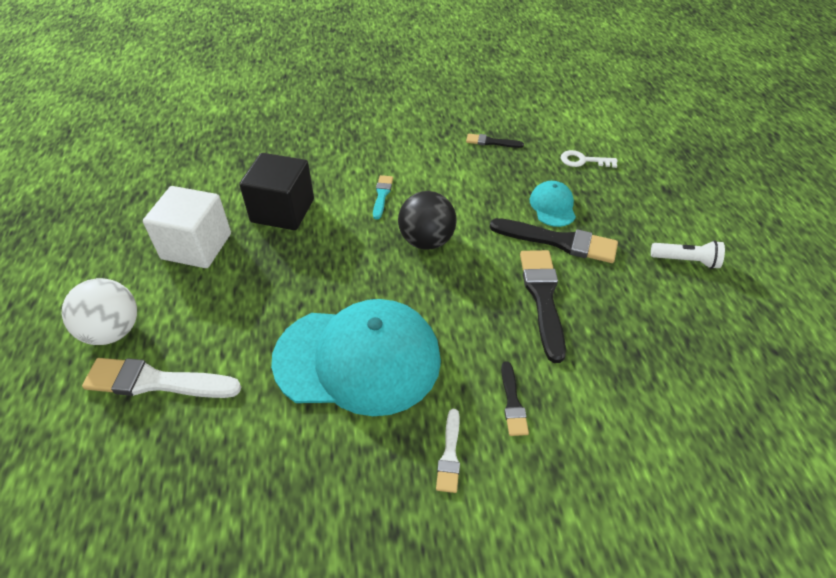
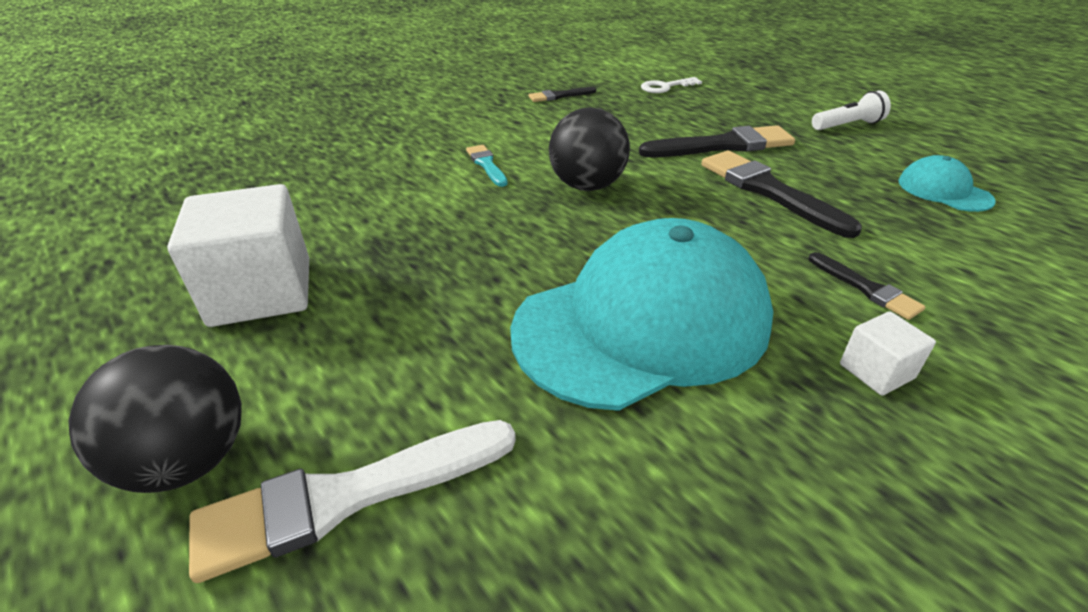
camera: 30 degrees left, 10 degrees down
(113, 331) = (189, 460): white ball -> black ball
(282, 210) = (366, 215): black cube -> none
(449, 454) = (876, 371): white brush -> white cube
(552, 206) = (681, 123): turquoise cap -> turquoise cap (943, 191)

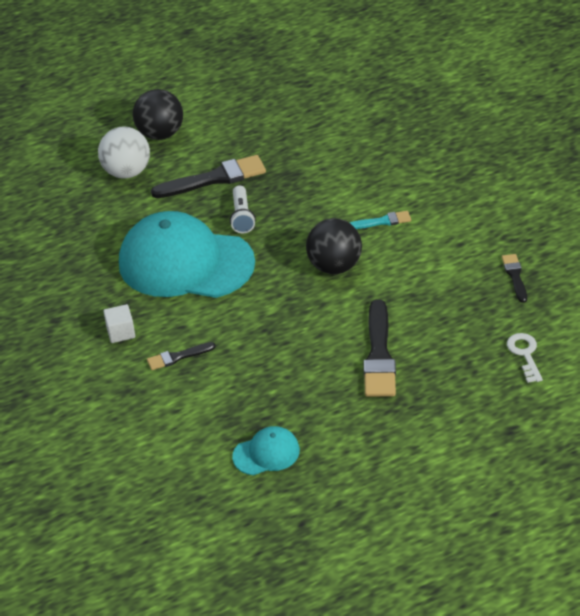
camera: 105 degrees right, 5 degrees up
(261, 292) = (261, 138): white cube -> none
(347, 497) = (127, 172): white brush -> white ball
(643, 323) = (185, 263): turquoise cap -> turquoise cap turned 120 degrees clockwise
(769, 191) = (298, 356): black brush -> black brush (214, 178)
(847, 125) = (397, 452): white flashlight -> white flashlight (242, 217)

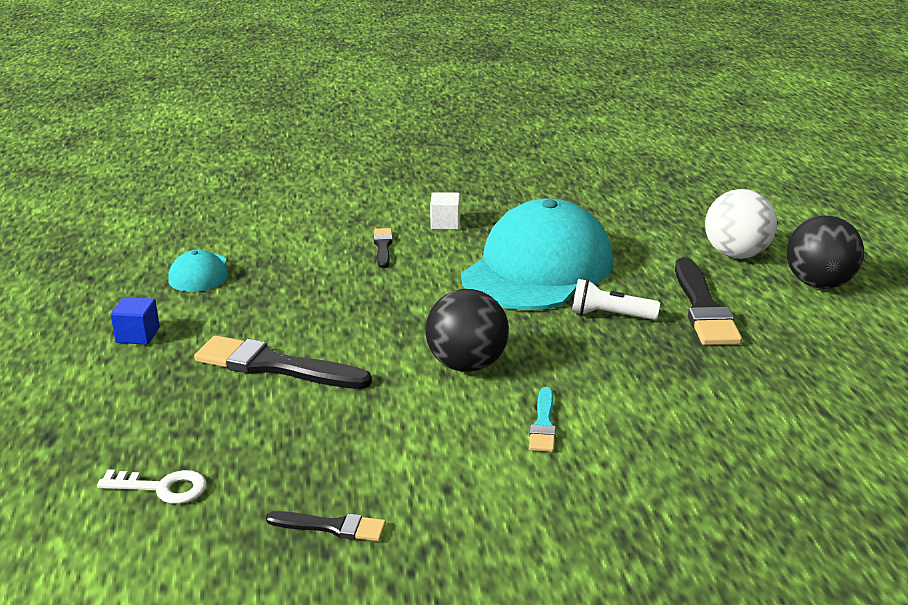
camera: 105 degrees right, 15 degrees down
(375, 445) = (138, 335): none -> blue cube

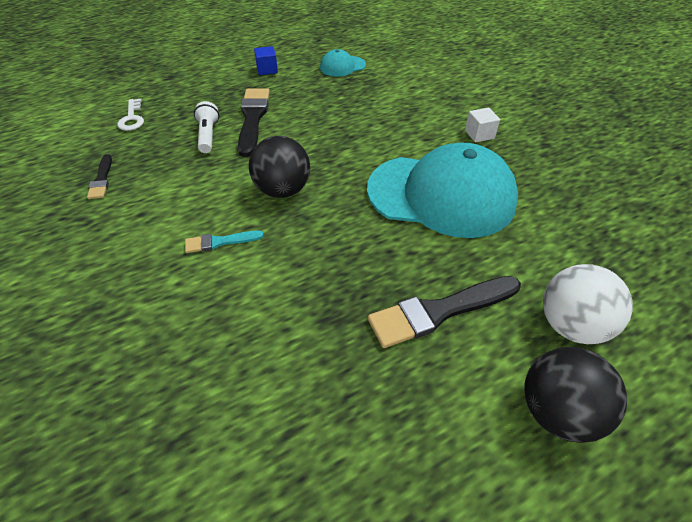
camera: 70 degrees right, 20 degrees up
(383, 247) = (422, 117): black brush -> none
(610, 315) = (390, 250): white flashlight -> white flashlight (208, 135)

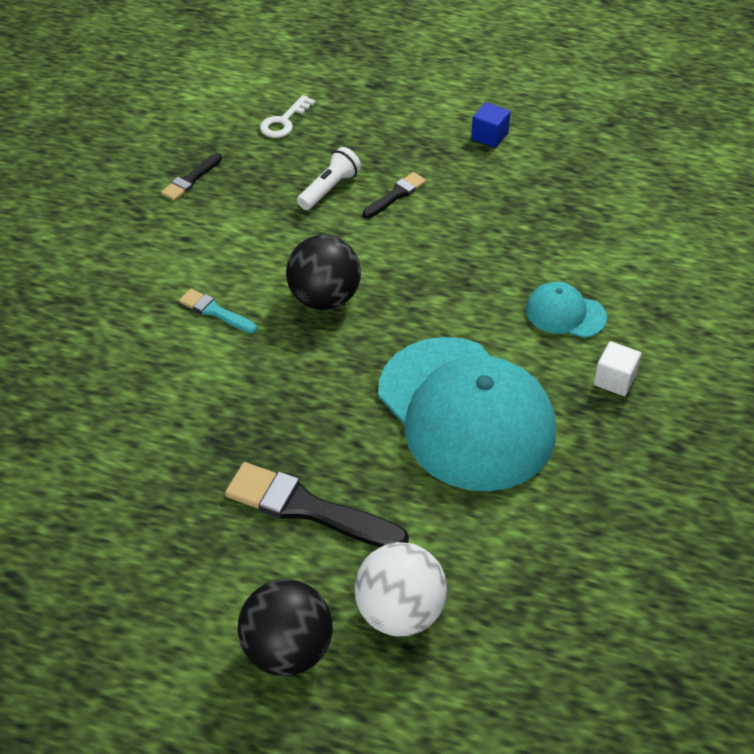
camera: 45 degrees right, 0 degrees up
(253, 118) = (396, 195): black brush -> black brush, size x0.53
(342, 66) = (584, 183): turquoise cap -> turquoise cap (565, 313)

